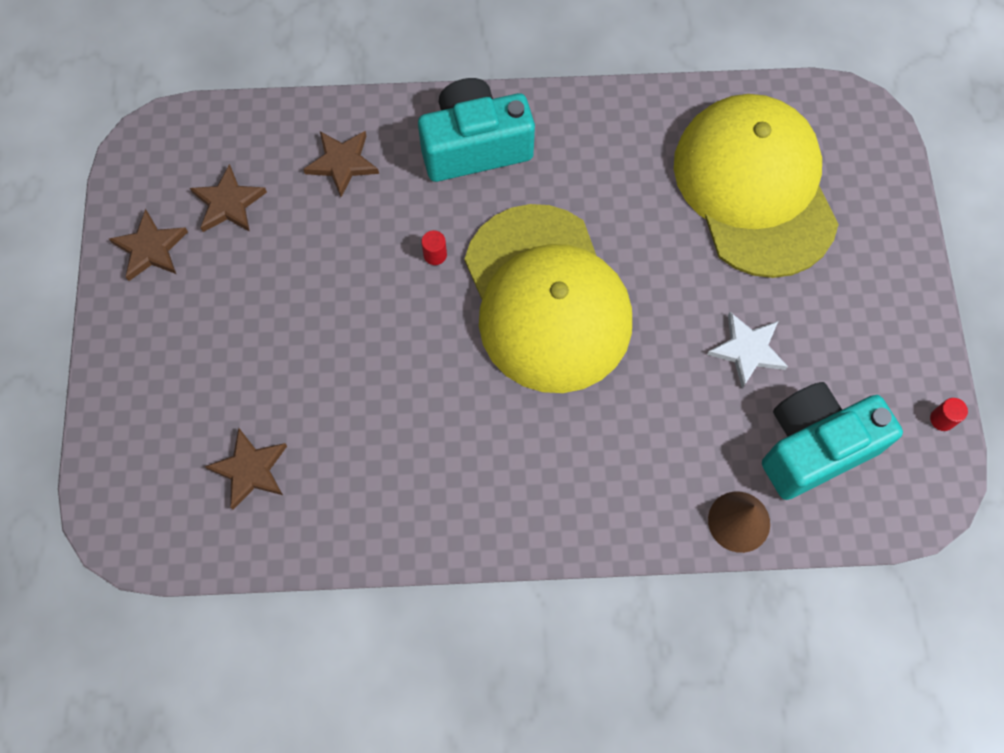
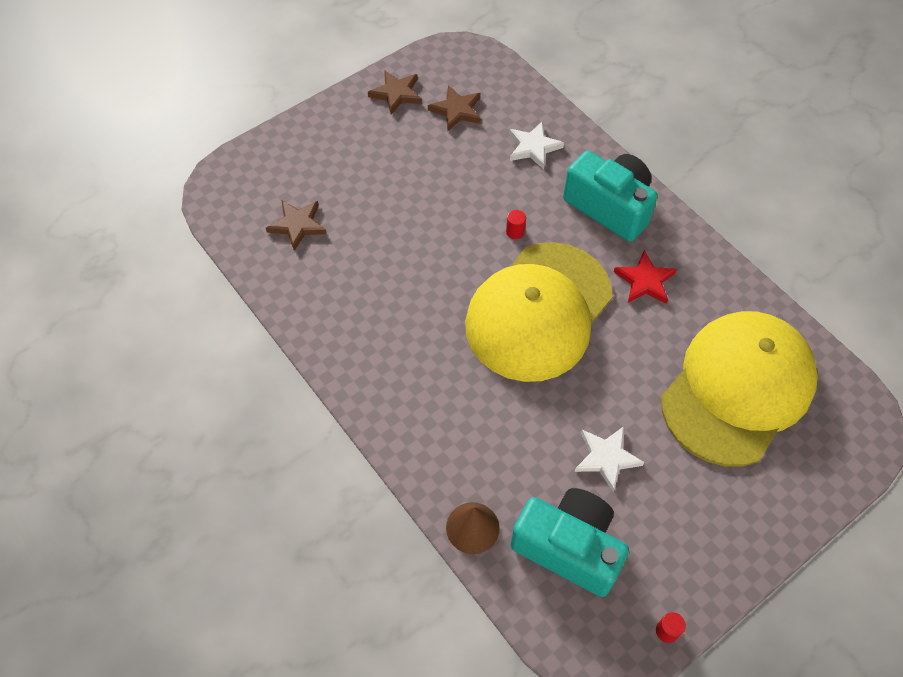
camera: 55 degrees right, 10 degrees down
(342, 163) = (533, 147): brown star -> white star
(584, 179) = (645, 281): none -> red star

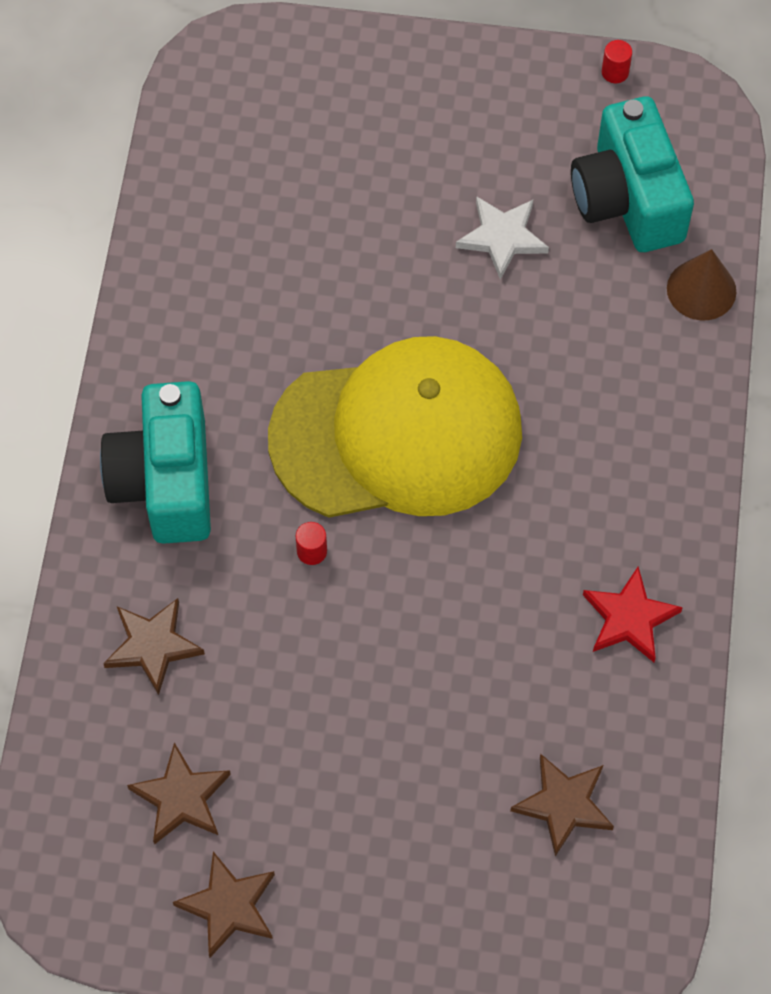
camera: 135 degrees left, 5 degrees up
(533, 147) = (152, 646): white star -> brown star
(645, 281) = (242, 364): red star -> red star (629, 618)
(737, 389) = (295, 184): yellow cap -> none

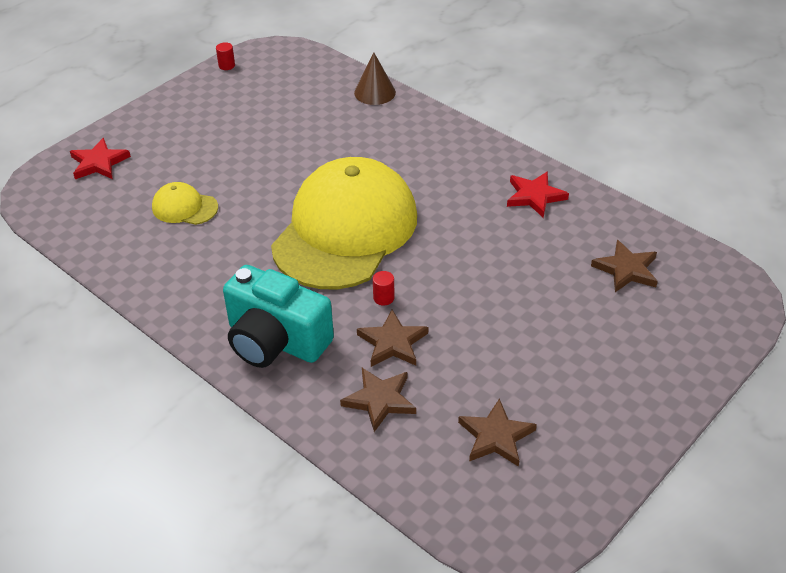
camera: 55 degrees left, 20 degrees down
(228, 906) = (588, 448): brown star -> brown star (392, 342)
(306, 231) = (184, 207): none -> yellow cap
(313, 80) = (99, 163): none -> red star
(502, 237) = (272, 141): white star -> none
(627, 199) = (299, 92): turquoise camera -> none

